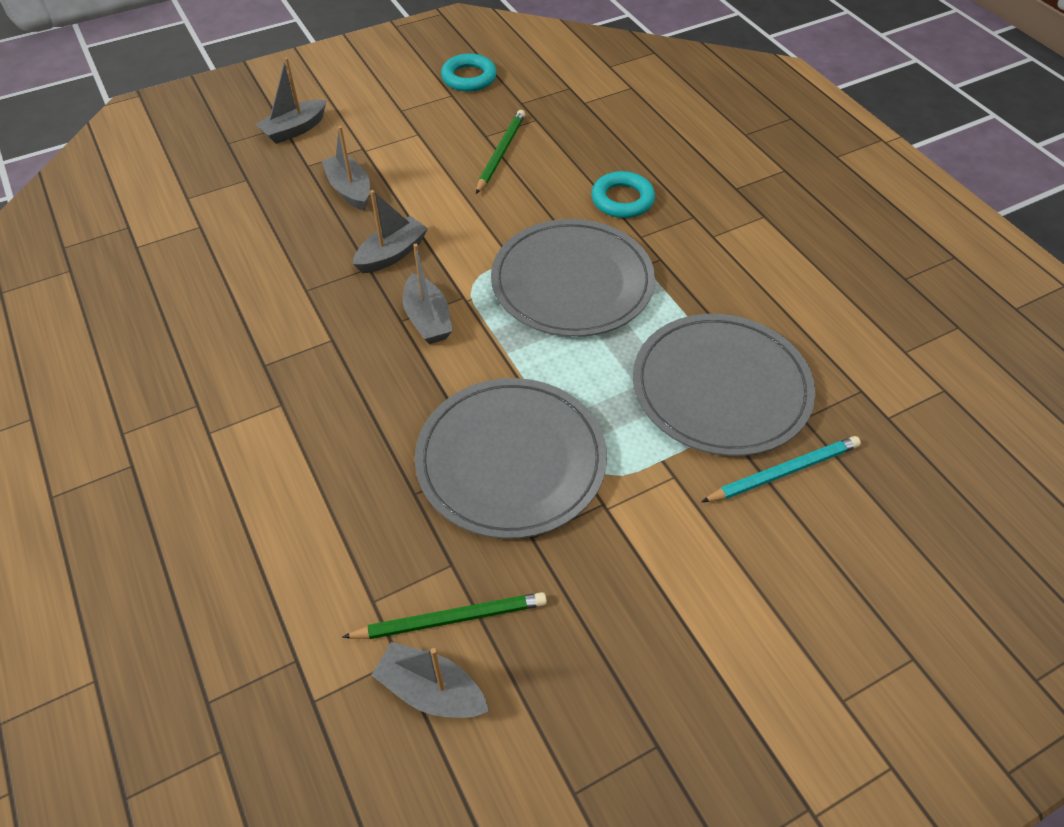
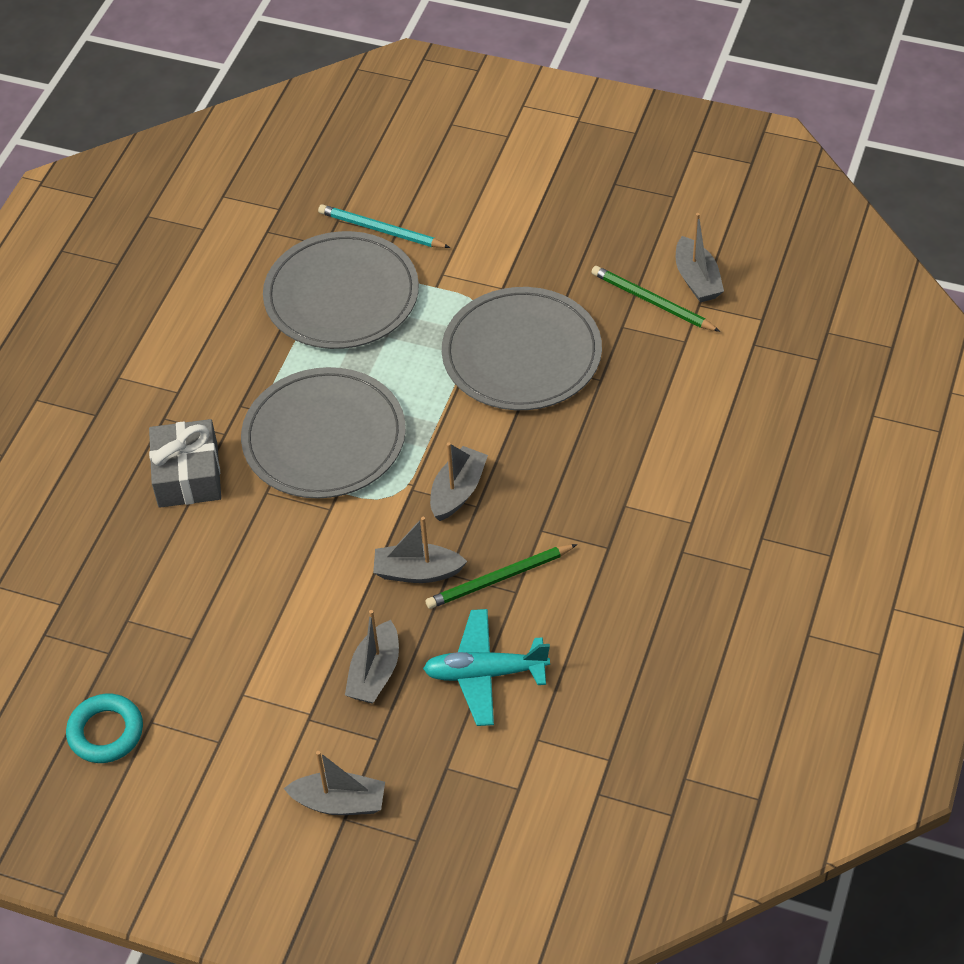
camera: 130 degrees left, 0 degrees up
(275, 234) = (485, 673): none -> turquoise plane
(500, 153) = (207, 606): green pencil -> green pencil (499, 579)
(622, 200) = (188, 475): turquoise ring -> grey gift

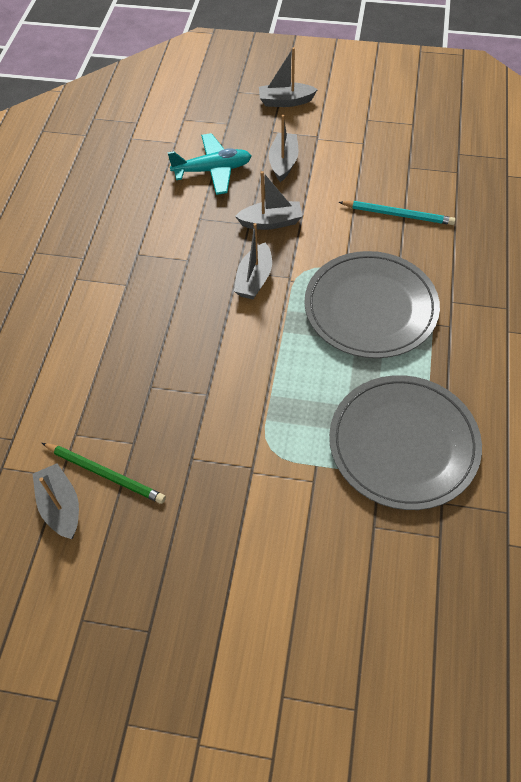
camera: 170 degrees right, 5 degrees up
(106, 732) = (437, 116): turquoise ring -> none
(188, 475) = (464, 266): grey gift -> none
(381, 230) = (390, 528): turquoise pencil -> turquoise pencil (398, 215)
(499, 579) = (213, 225): green pencil -> none
(521, 354) = (222, 403): grey plate -> none

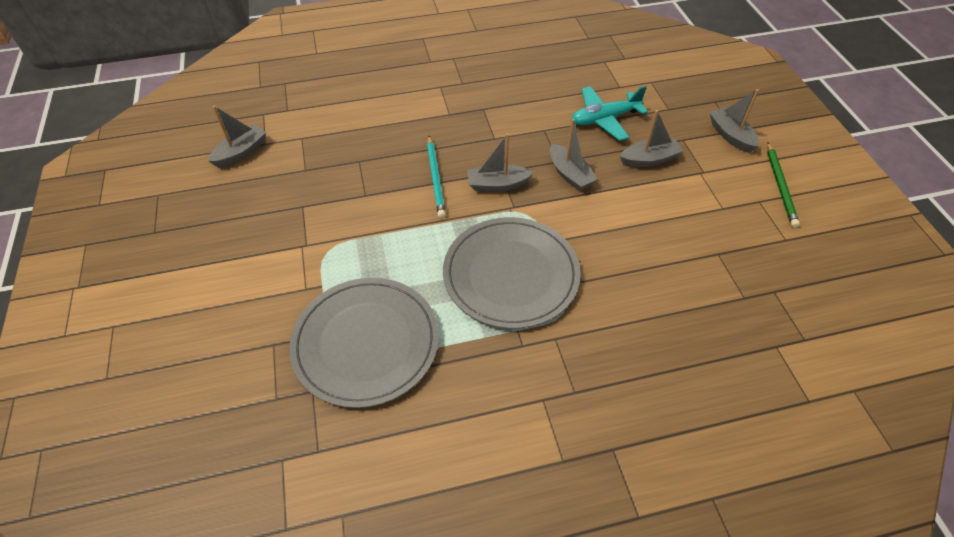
camera: 65 degrees right, 5 degrees down
(105, 474) = (274, 165): green pencil -> green pencil (780, 186)
(213, 170) = (604, 119): turquoise plane -> turquoise plane turned 105 degrees clockwise
(398, 215) = (644, 263): turquoise pencil -> turquoise pencil (436, 178)

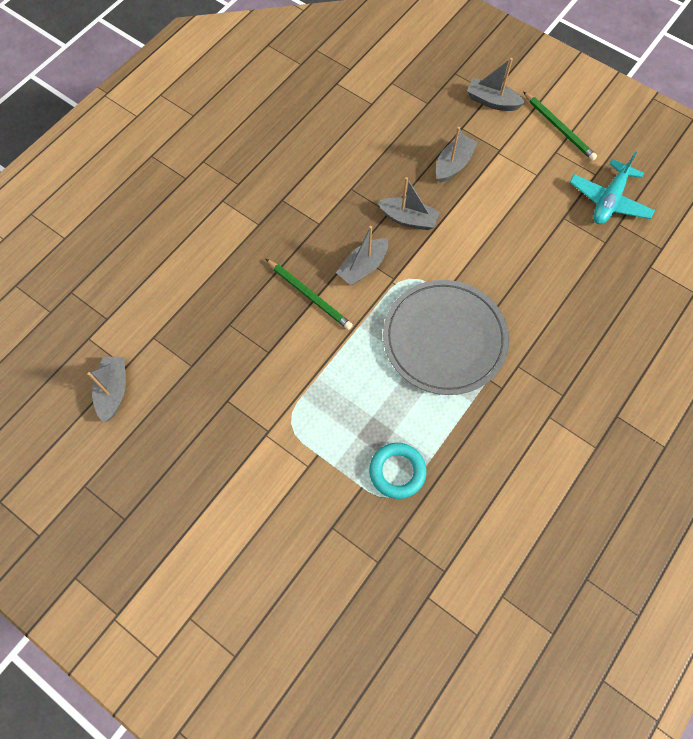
camera: 40 degrees left, 15 degrees up
(366, 343) = (397, 471): grey plate -> turquoise ring
(436, 178) = (309, 295): turquoise pencil -> green pencil
(604, 119) = (388, 146): turquoise plane -> turquoise plane (609, 200)

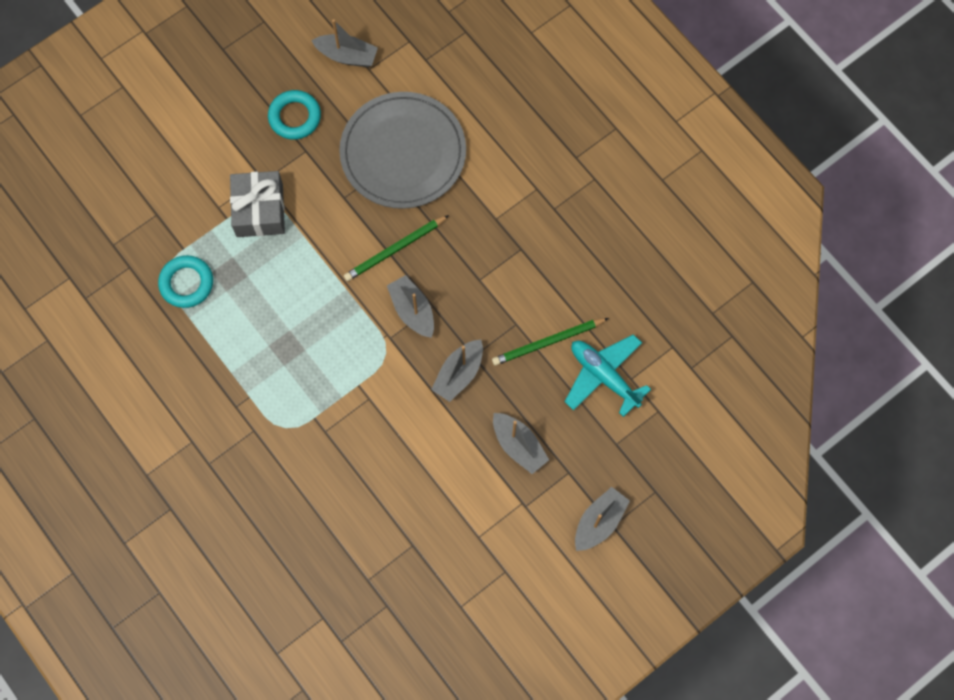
camera: 105 degrees right, 5 degrees up
(192, 421) = (295, 117): none -> turquoise ring
(301, 425) = (259, 210): none -> grey gift
(444, 339) = (306, 368): grey plate -> grey plate (403, 152)
(559, 128) = (538, 589): green pencil -> green pencil (548, 342)
(609, 200) = (420, 607): turquoise plane -> turquoise plane (604, 376)

